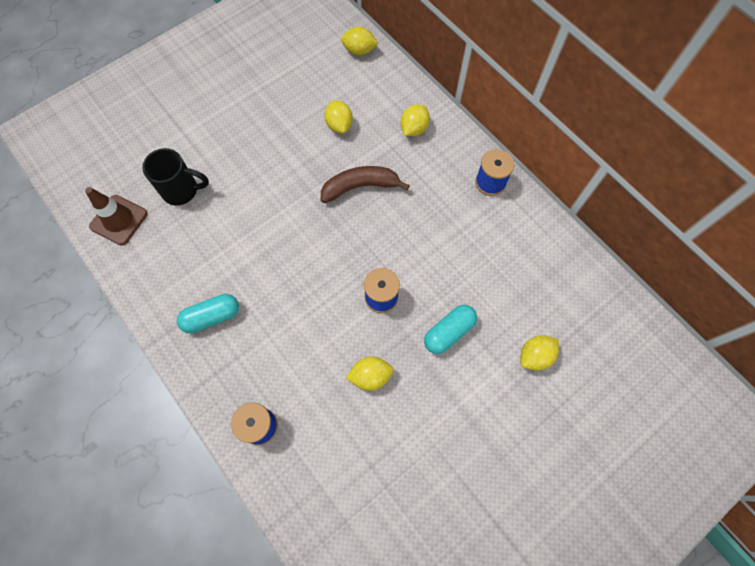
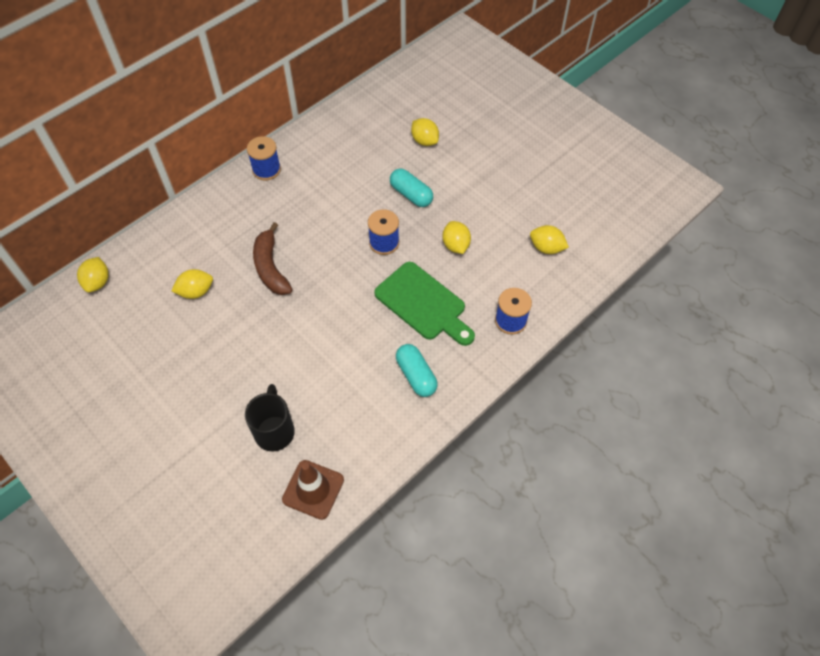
camera: 95 degrees left, 10 degrees down
(296, 332) = (423, 303): none -> green cutting board
(414, 129) = (204, 228): yellow lemon -> yellow lemon (546, 248)

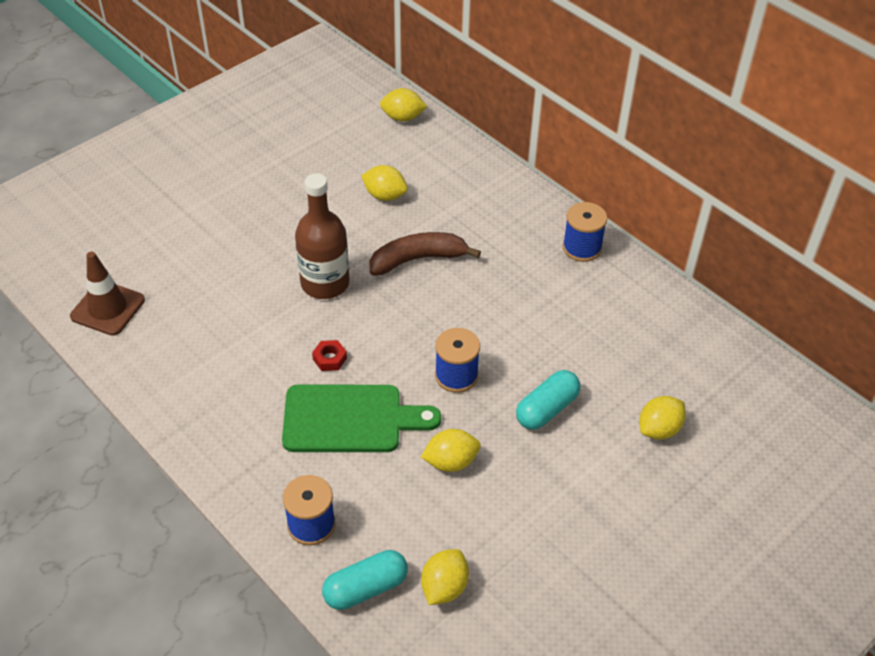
camera: 90 degrees right, 10 degrees down
(196, 292) = (385, 195): yellow lemon -> yellow lemon turned 45 degrees counterclockwise
(274, 430) = (188, 273): black mug -> none
(292, 328) = (325, 283): none -> brown bottle
(369, 319) = (329, 358): none -> red nut
(416, 375) = (238, 407): turquoise capsule -> turquoise capsule (365, 588)
(423, 303) = (350, 419): green cutting board -> green cutting board turned 135 degrees counterclockwise

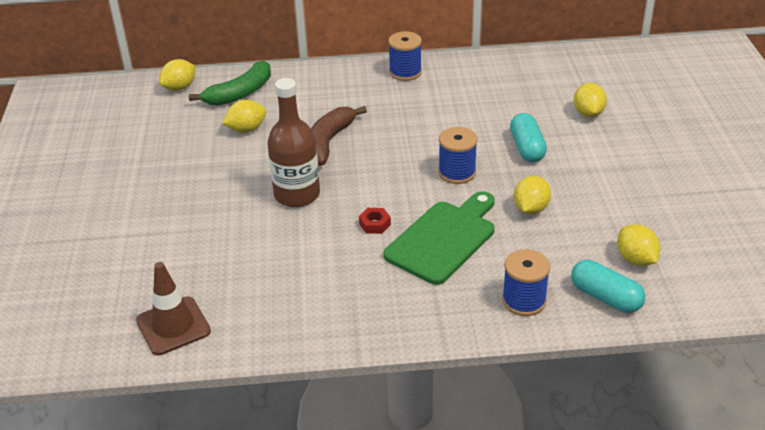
camera: 50 degrees left, 10 degrees down
(365, 588) = (605, 297): turquoise capsule -> turquoise capsule turned 60 degrees counterclockwise
(432, 158) = (240, 93): none -> green banana

